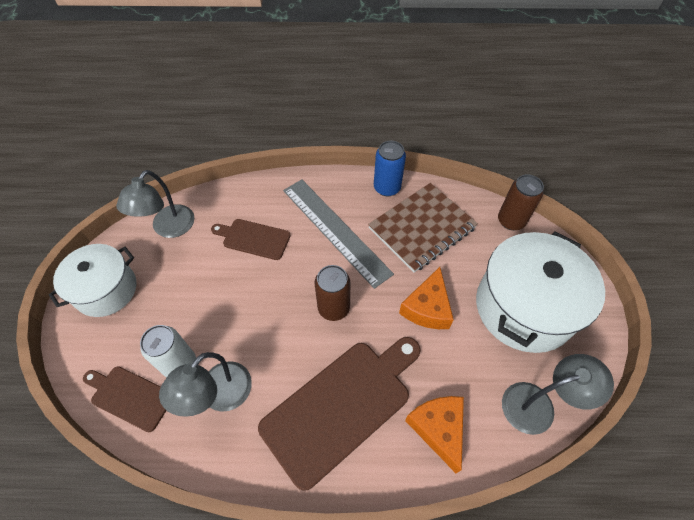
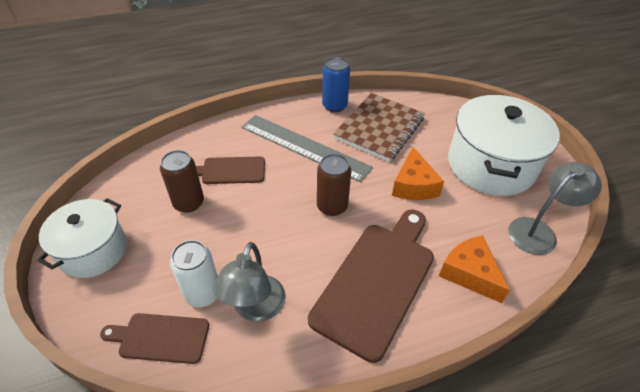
camera: 20 degrees left, 10 degrees down
(168, 228) = (139, 182): grey lamp -> none
(511, 221) = (448, 107): brown can -> brown can (188, 203)

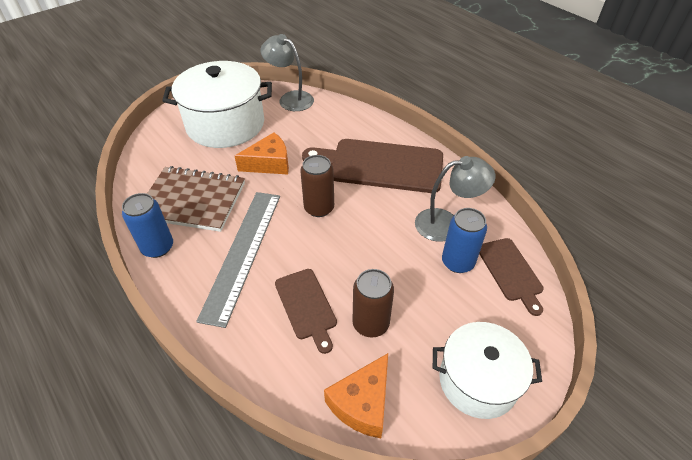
camera: 110 degrees left, 0 degrees up
(203, 293) = (457, 262): white can -> blue can
(469, 273) = (346, 125): orange cheese -> orange cheese (362, 403)

